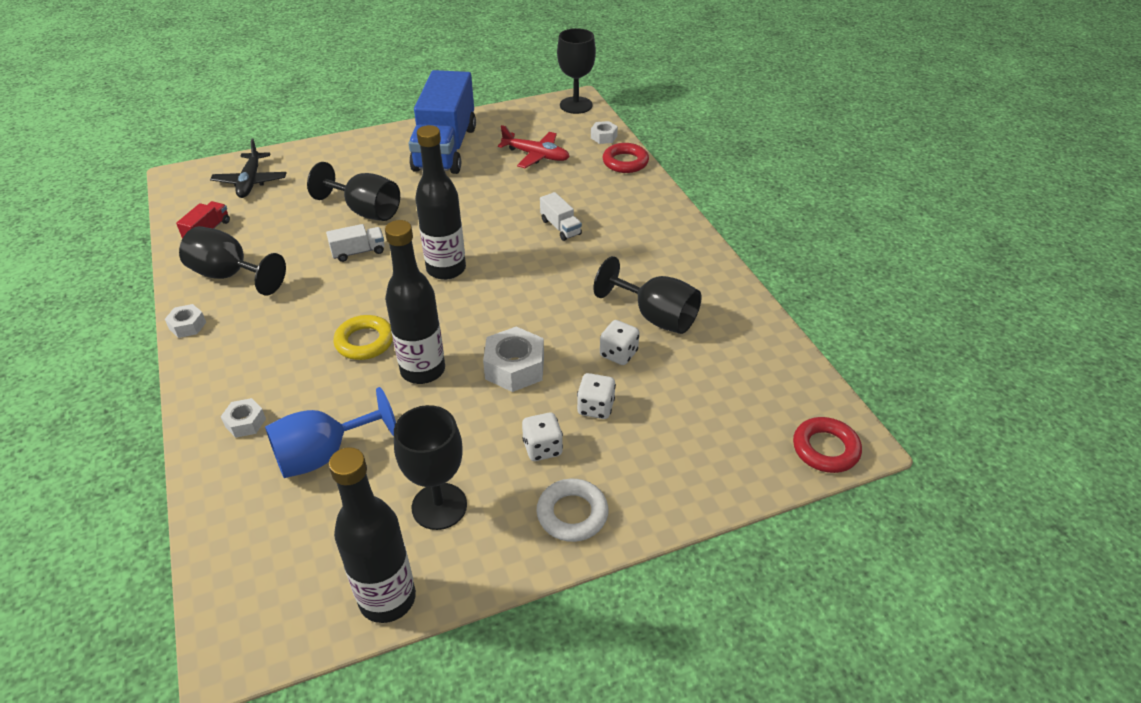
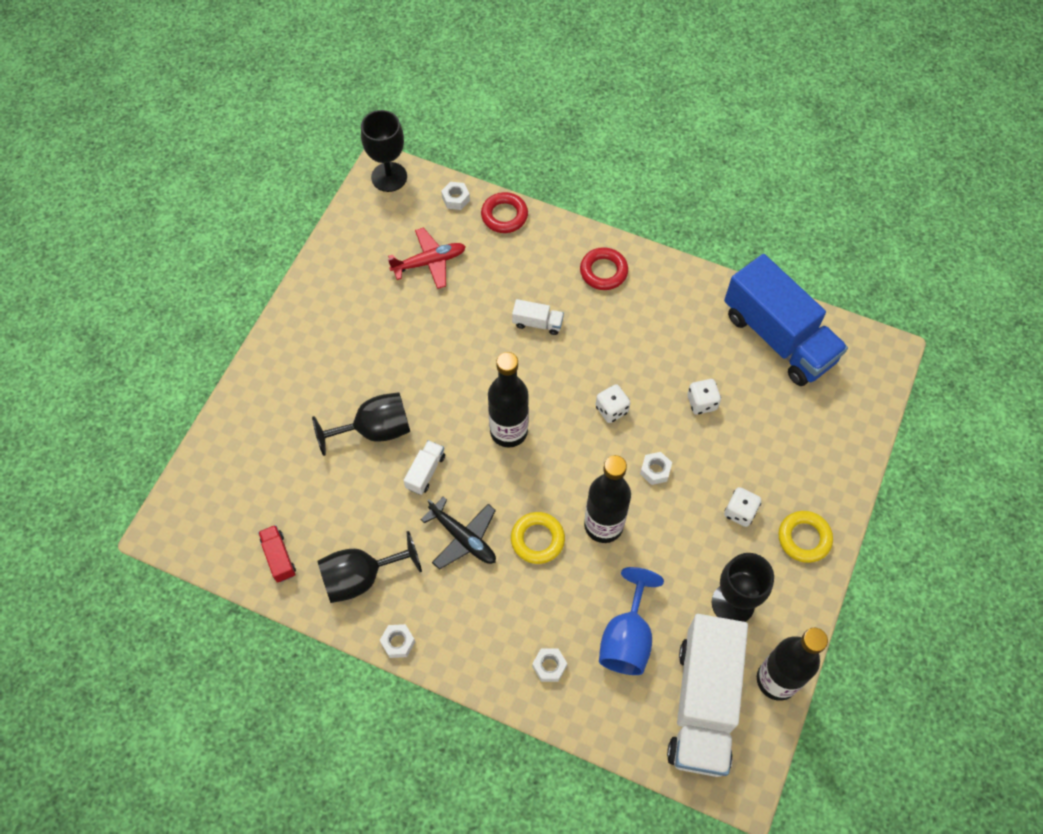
camera: 45 degrees left, 20 degrees up
(250, 182) = (236, 482): black plane -> black plane (463, 538)
(303, 556) = (703, 704): none -> white truck
(445, 148) = (347, 312): blue truck -> blue truck (778, 337)
(515, 368) = (655, 470): white nut -> white nut, size x0.57
(572, 514) = (804, 538): white ring -> yellow ring
(595, 407) = (735, 456): white dice -> white dice (611, 409)
(655, 317) = (689, 352): black goblet -> none
(825, 449) = (878, 371): red ring -> red ring (603, 271)

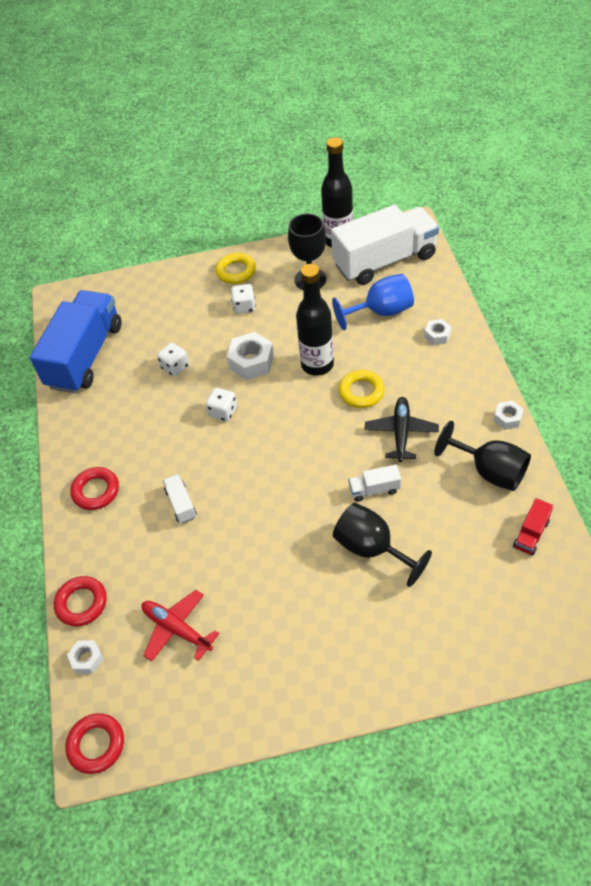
camera: 120 degrees left, 10 degrees down
(389, 177) = (96, 745): black goblet -> red ring
(509, 431) = (294, 460): black bottle -> none
(655, 470) = (251, 362): white nut -> white nut, size x1.76

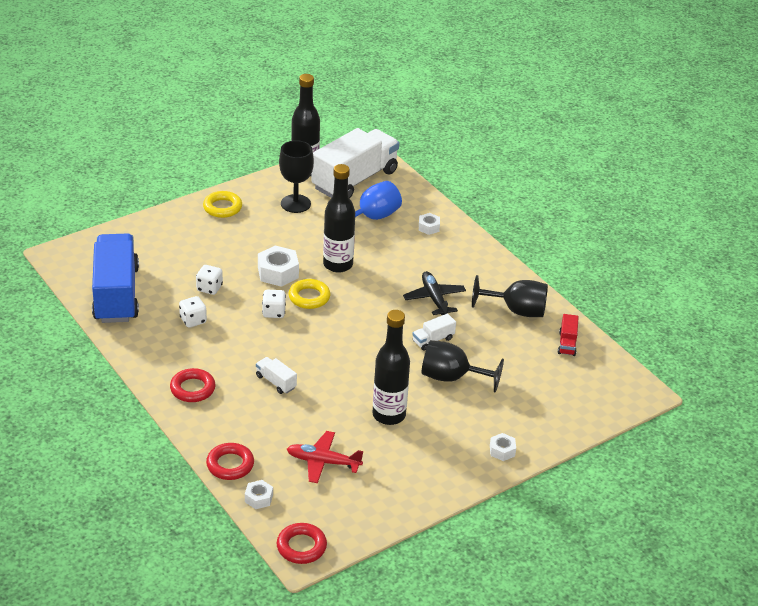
camera: 30 degrees left, 15 degrees down
(244, 307) = (247, 233): white dice -> white dice (193, 320)
(278, 583) = (389, 415): none -> black bottle
(361, 392) = (386, 277): yellow ring -> yellow ring (309, 297)
(507, 418) = (513, 274): white nut -> white nut (502, 451)

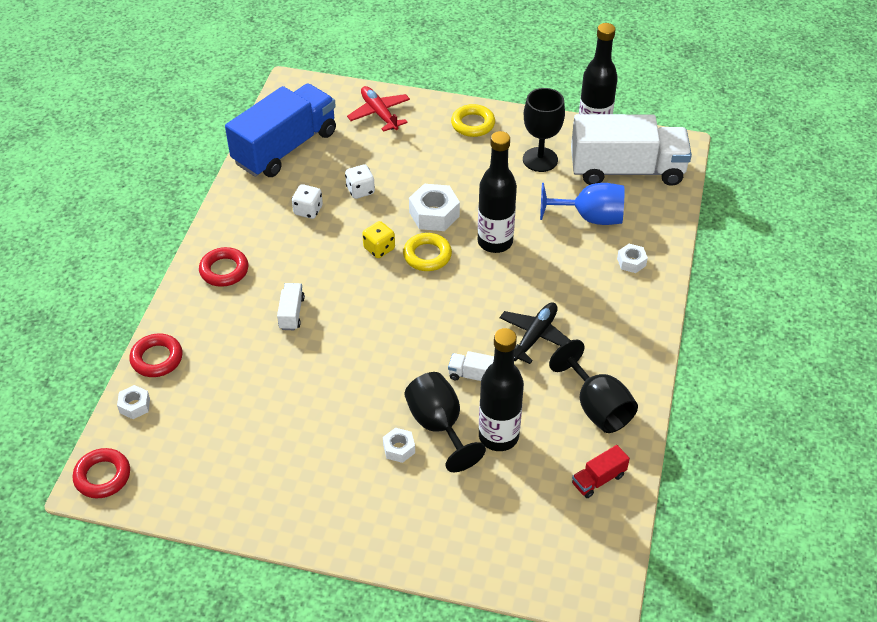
camera: 50 degrees right, 10 degrees up
(274, 312) = (379, 248): white dice -> yellow dice
(323, 462) = (224, 415): red plane -> red plane (379, 113)
(389, 415) = (335, 417): black bottle -> black bottle (498, 436)
(502, 451) = (380, 535): white nut -> white nut (399, 449)

